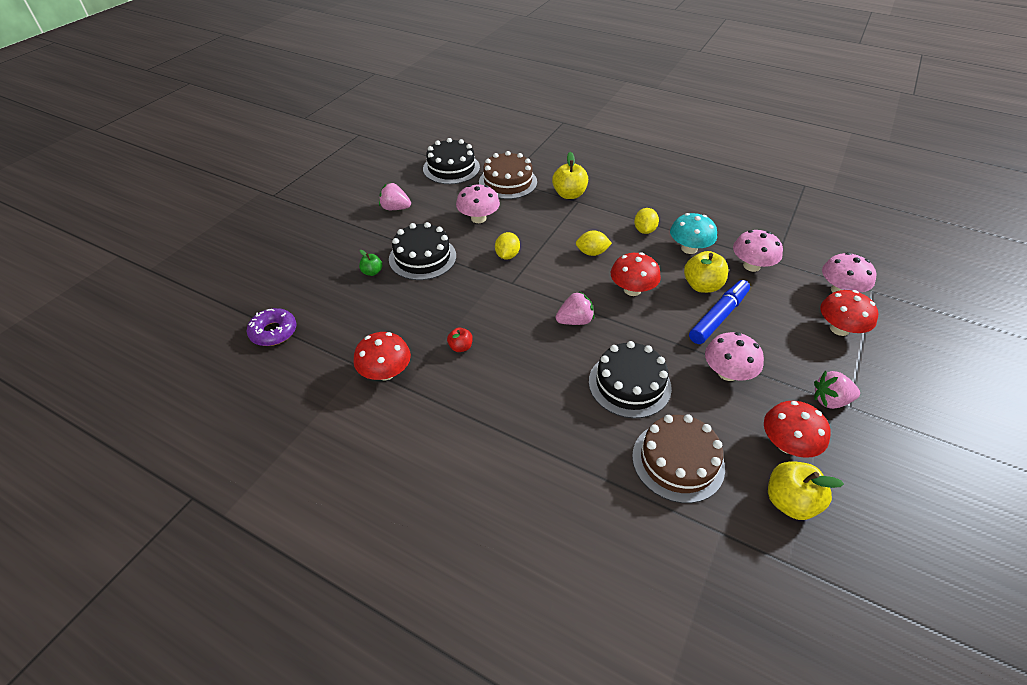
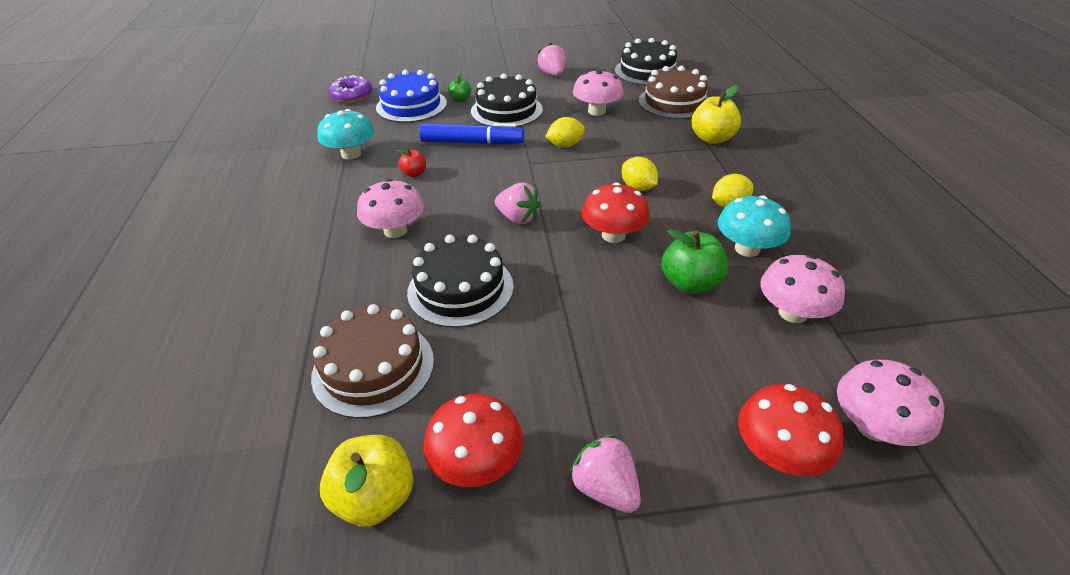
camera: 55 degrees right, 5 degrees down
(345, 303) = (411, 105): none -> blue cake
(385, 372) = (351, 154): red mushroom -> turquoise mushroom
(702, 286) = (690, 283): yellow apple -> green apple
(718, 317) = (649, 317): blue marker -> blue marker (472, 143)
(727, 373) = (555, 360): pink mushroom -> pink mushroom (395, 230)

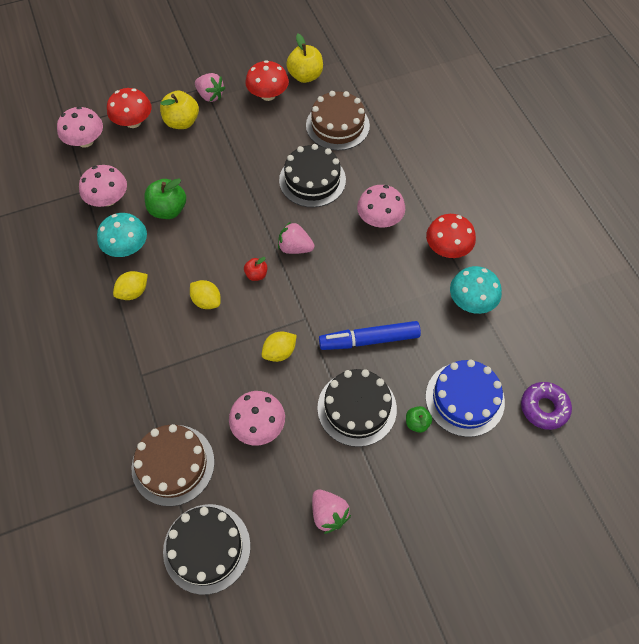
camera: 165 degrees right, 20 degrees up
(414, 173) = (399, 284): red apple -> red apple (256, 274)
(613, 235) = (221, 243): red mushroom -> red mushroom (447, 248)
(712, 138) = (137, 392): yellow apple -> yellow apple (182, 122)

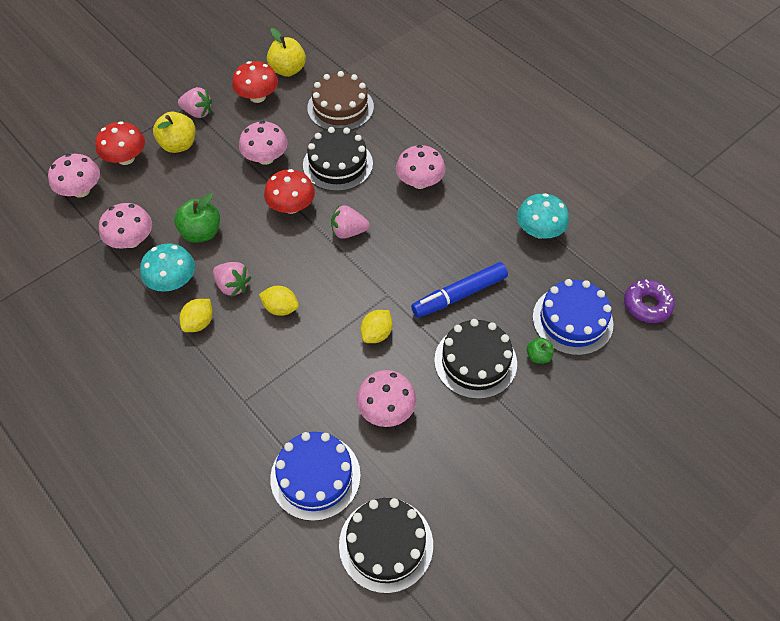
camera: 20 degrees left, 5 degrees down
(173, 464) = (315, 476): brown cake -> blue cake
(251, 155) = (265, 158): none -> pink mushroom
(256, 274) = (320, 268): red apple -> none
(328, 514) = (492, 468): pink strawberry -> pink strawberry (233, 286)
(447, 248) = (496, 190): red mushroom -> red mushroom (291, 206)

